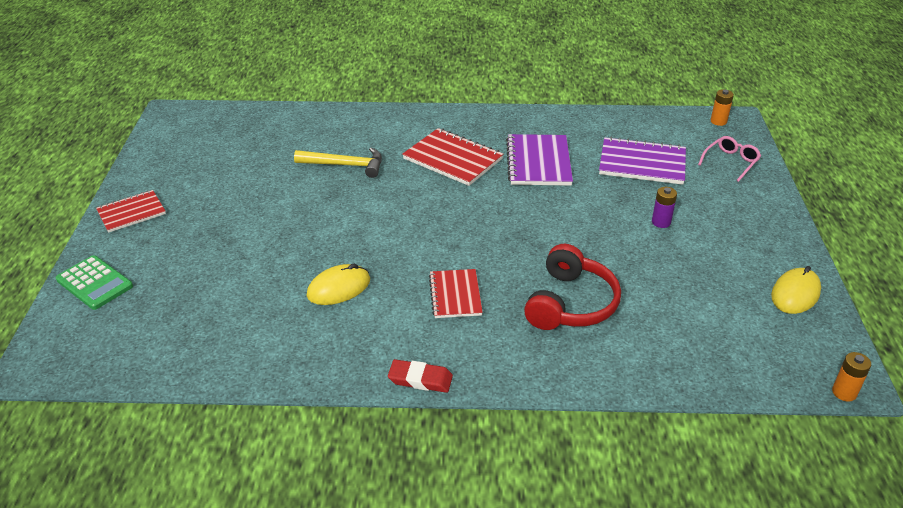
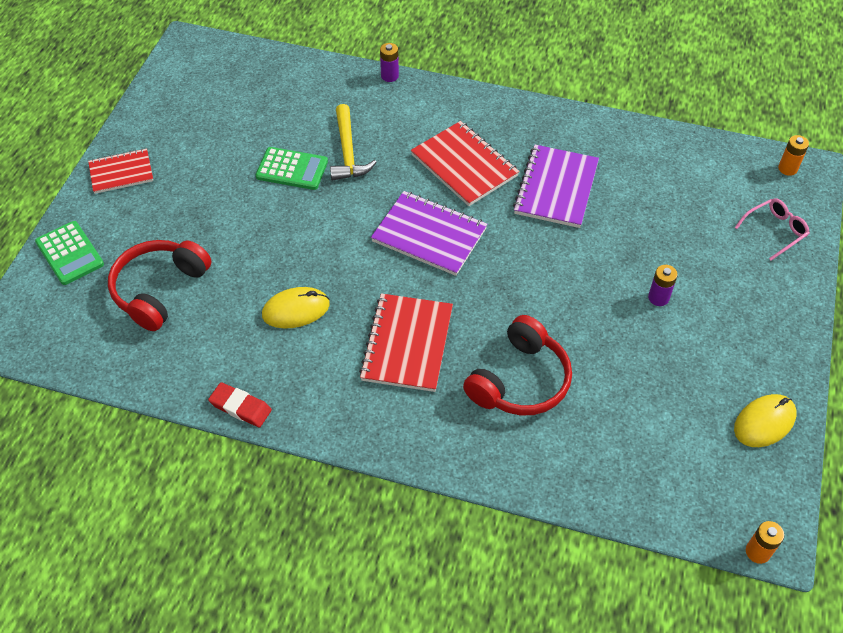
camera: 15 degrees right, 15 degrees up
(196, 296) = (159, 290): none -> red headphones
(297, 185) = (292, 169): none -> green calculator
(345, 165) = (348, 151): yellow hammer -> yellow hammer turned 60 degrees clockwise
(362, 109) = (389, 76): none -> purple battery
(420, 379) = (341, 435): red eraser -> red eraser (240, 407)
(455, 295) = (407, 344): red notebook -> red notebook, size x1.54
(642, 163) = (671, 212): purple notebook -> purple notebook (429, 235)

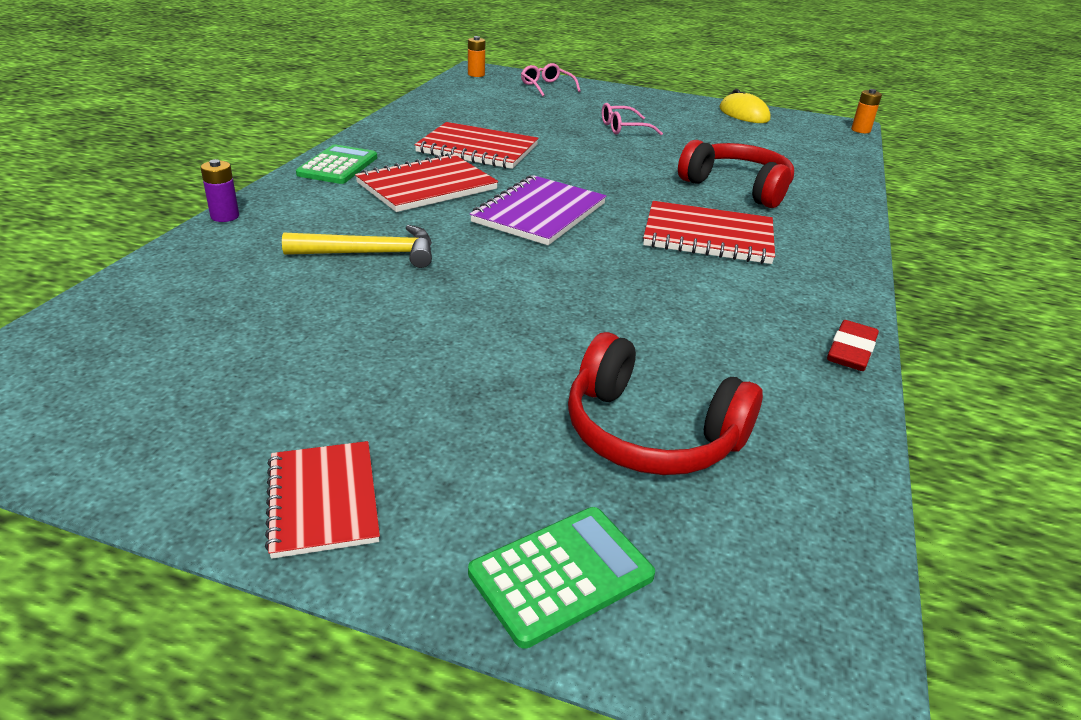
camera: 90 degrees left, 20 degrees down
(292, 169) = (390, 298): green calculator -> green calculator (338, 166)
(296, 310) = (671, 304): yellow mouse -> none
(556, 188) = (477, 149): purple notebook -> red notebook
(658, 298) = (624, 128): purple battery -> pink glasses

